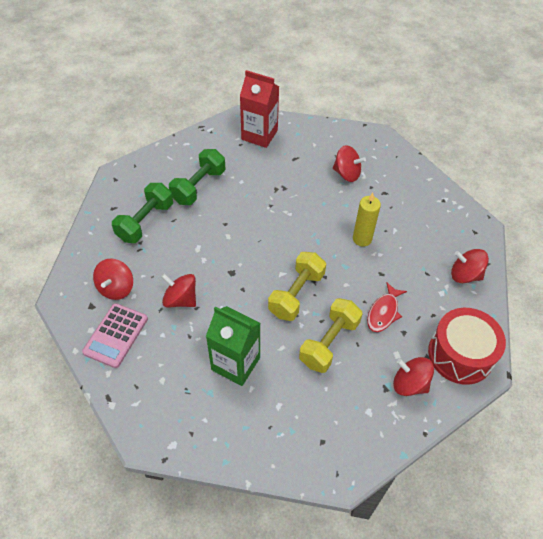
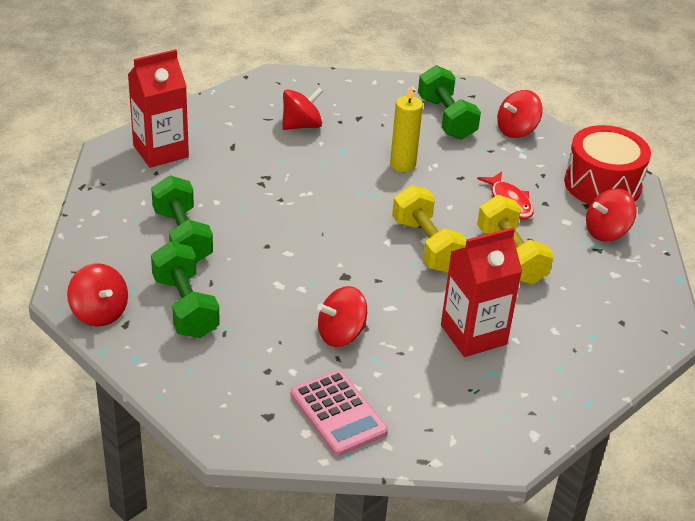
camera: 55 degrees left, 15 degrees down
(116, 288) = (264, 380): red spinning top -> red spinning top (99, 313)
(235, 363) = (473, 335): green carton -> red carton
(434, 233) = (446, 118): none -> green dumbbell

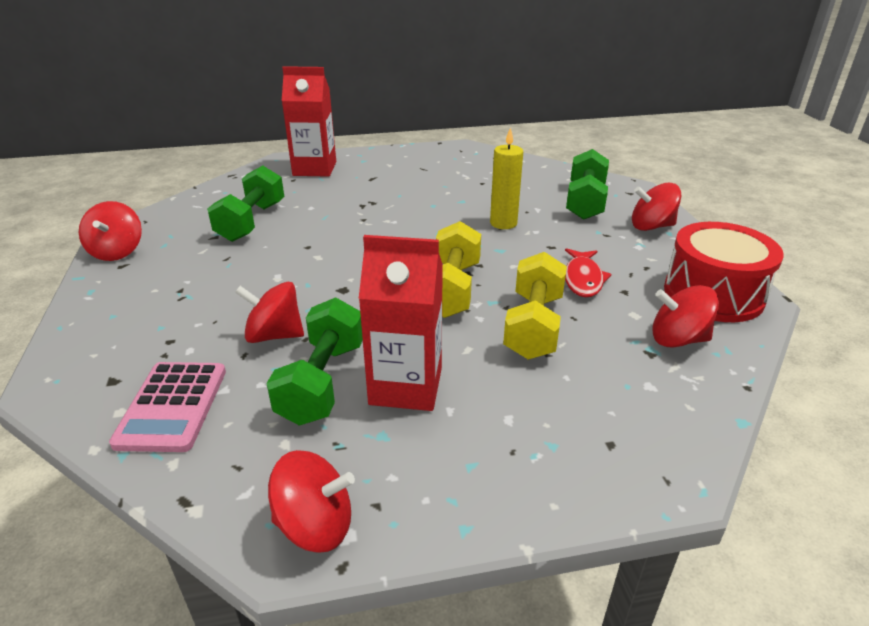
camera: 35 degrees right, 5 degrees down
(185, 307) = (181, 268): green dumbbell -> green dumbbell (323, 382)
(301, 125) = (445, 178): red spinning top -> red spinning top (315, 525)

